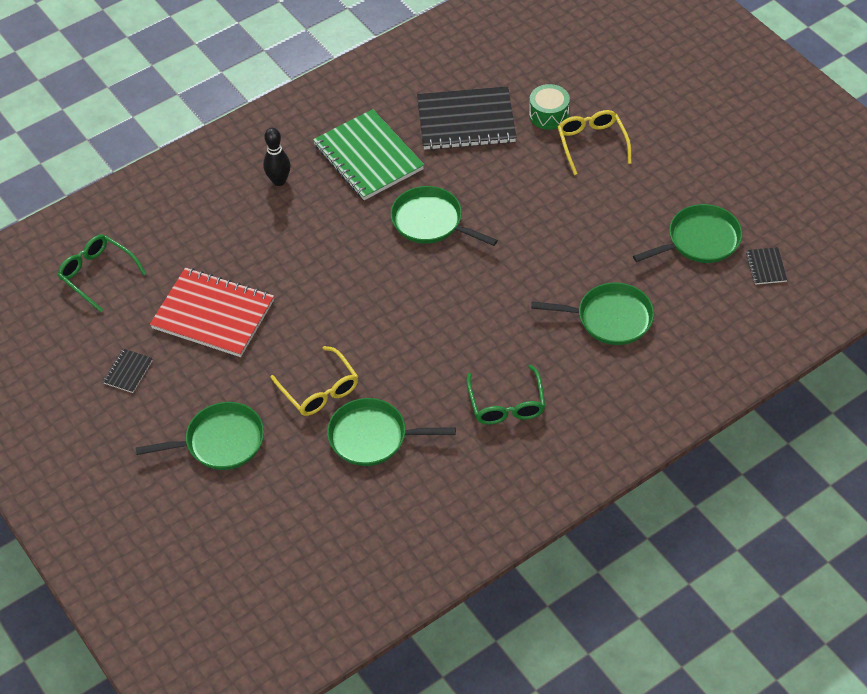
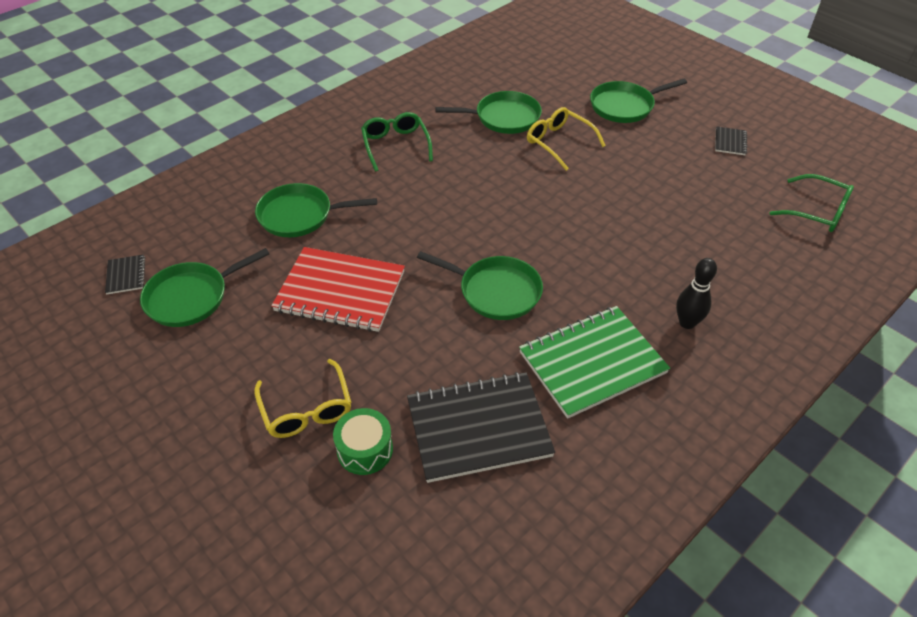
camera: 170 degrees right, 5 degrees down
(213, 314) = (682, 188): red notebook -> red notebook (340, 291)
(368, 157) = (592, 363): green notebook -> green notebook turned 75 degrees counterclockwise

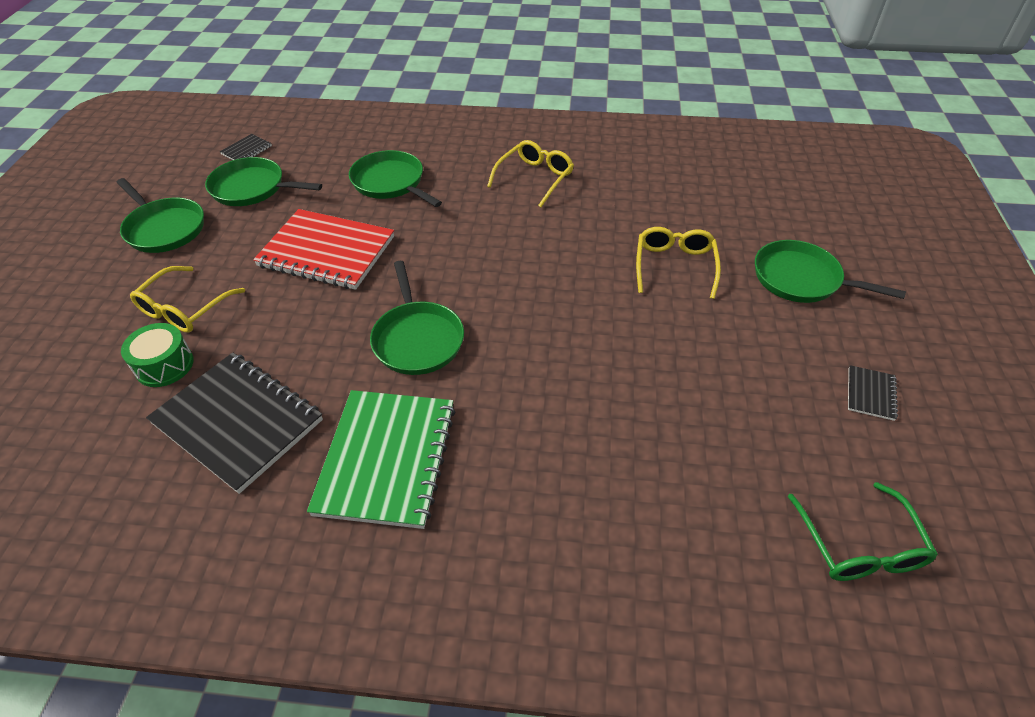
camera: 50 degrees right, 0 degrees up
(340, 291) = (327, 251): red notebook -> red notebook turned 45 degrees counterclockwise
(395, 145) = (534, 178): green glasses -> yellow glasses
(504, 117) = (660, 213): green pan -> green pan (164, 228)
(592, 363) = (386, 459): green notebook -> green notebook turned 75 degrees clockwise
(687, 323) = (518, 509): black bowling pin -> none
(730, 142) = (870, 394): black notebook -> black notebook turned 45 degrees counterclockwise

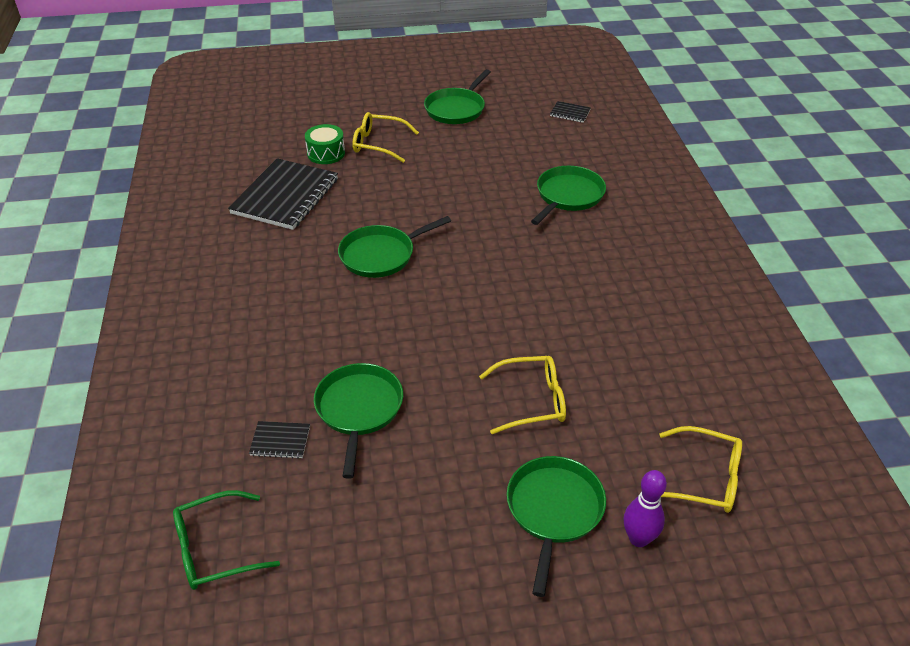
camera: 75 degrees right, 5 degrees down
(252, 188) = (522, 130): green pan -> green pan (359, 409)
(327, 251) = (462, 187): red notebook -> none
(386, 459) = (265, 266): green notebook -> none
(534, 178) = (625, 281): yellow glasses -> yellow glasses (704, 478)
(827, 240) = (638, 539): none -> purple bowling pin
(870, 394) = (393, 569): black notebook -> black notebook (280, 441)

